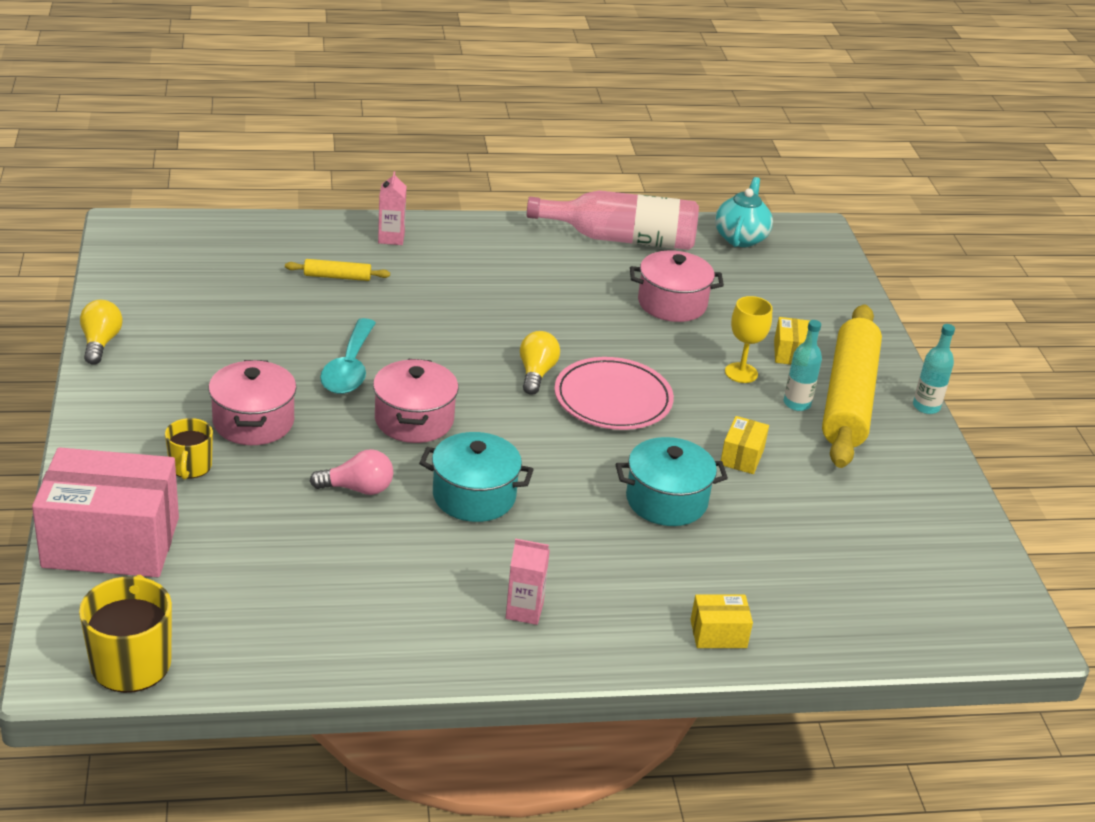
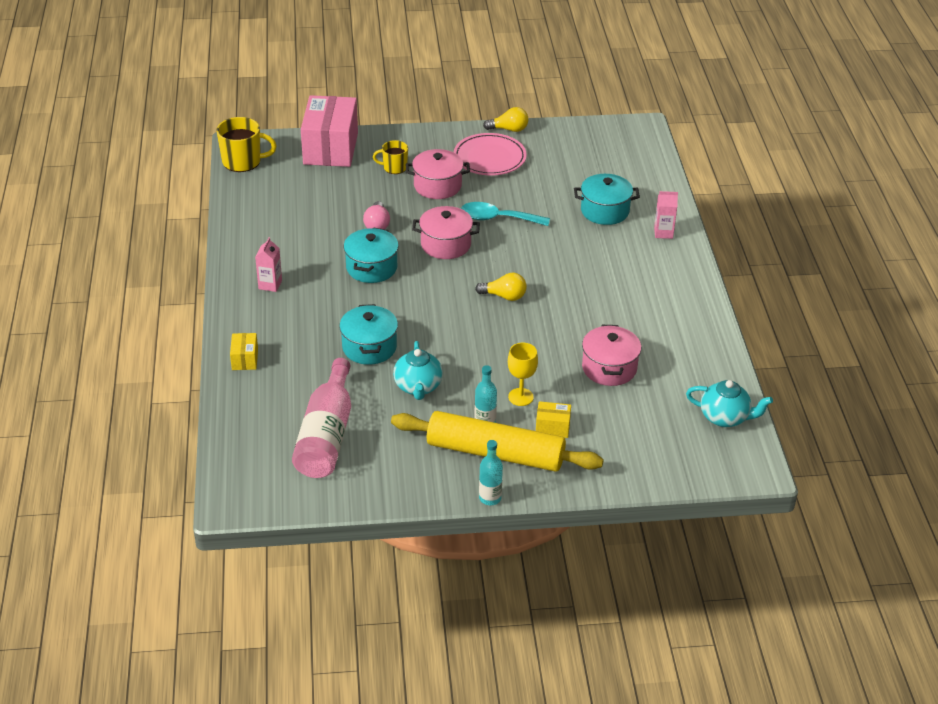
camera: 95 degrees right, 5 degrees up
(337, 277) = (605, 211): yellow rolling pin -> turquoise pot
(613, 399) = (479, 330): pink plate -> pink plate (489, 158)
(621, 239) = (700, 347): pink bottle -> pink bottle (326, 435)
(742, 457) = (418, 387): yellow box -> turquoise teapot

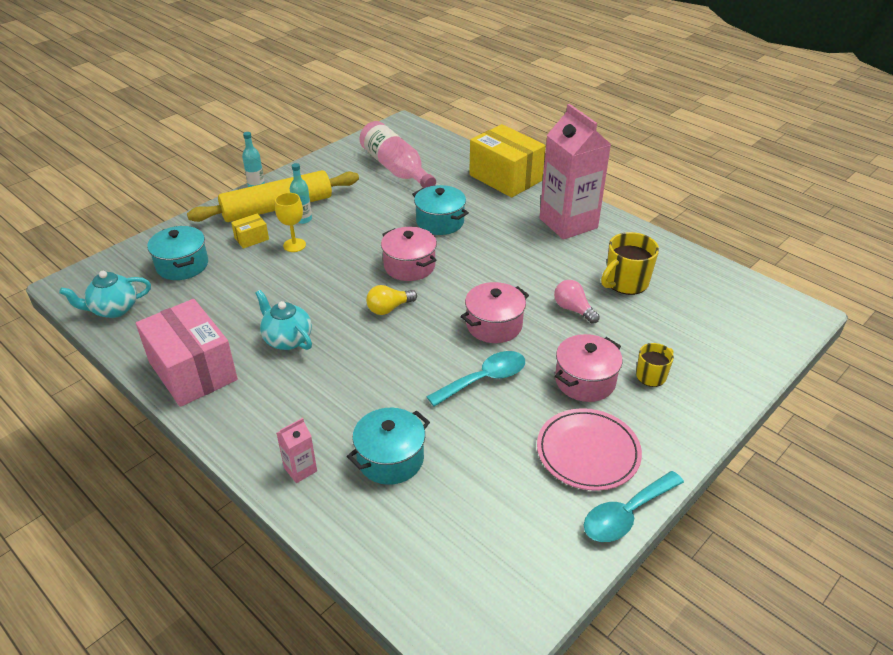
camera: 140 degrees right, 0 degrees up
(243, 161) = (768, 299): yellow mug -> yellow mug (626, 282)
(245, 359) = (505, 178): yellow box -> yellow box, size x2.31
(270, 285) = (568, 223): pink carton -> pink carton, size x2.43
(331, 148) = (735, 359): pink box -> pink box (192, 371)
(371, 267) = (521, 273): turquoise pot -> turquoise pot (182, 265)
(418, 387) = (374, 216): turquoise teapot -> turquoise teapot (287, 339)
(509, 129) = (626, 514): yellow light bulb -> turquoise spoon
(609, 368) = (243, 298): pink pot -> pink pot (409, 266)

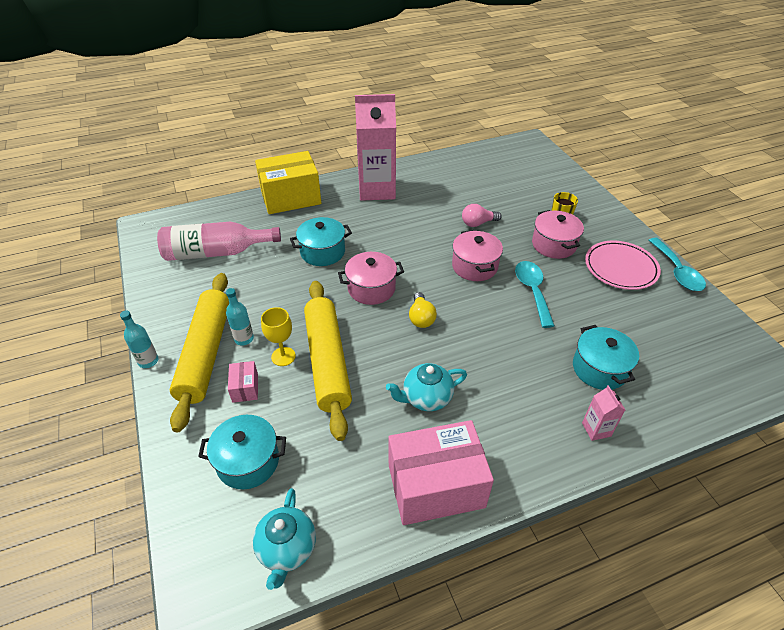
camera: 65 degrees left, 5 degrees up
(251, 238) = (245, 388): yellow box -> pink box
(301, 270) = (327, 361): none -> yellow rolling pin
(626, 282) = (462, 191): yellow mug -> none

